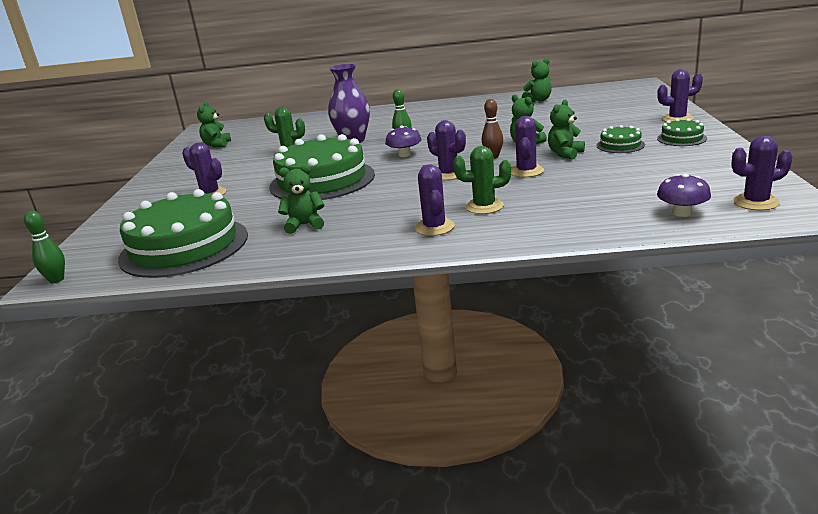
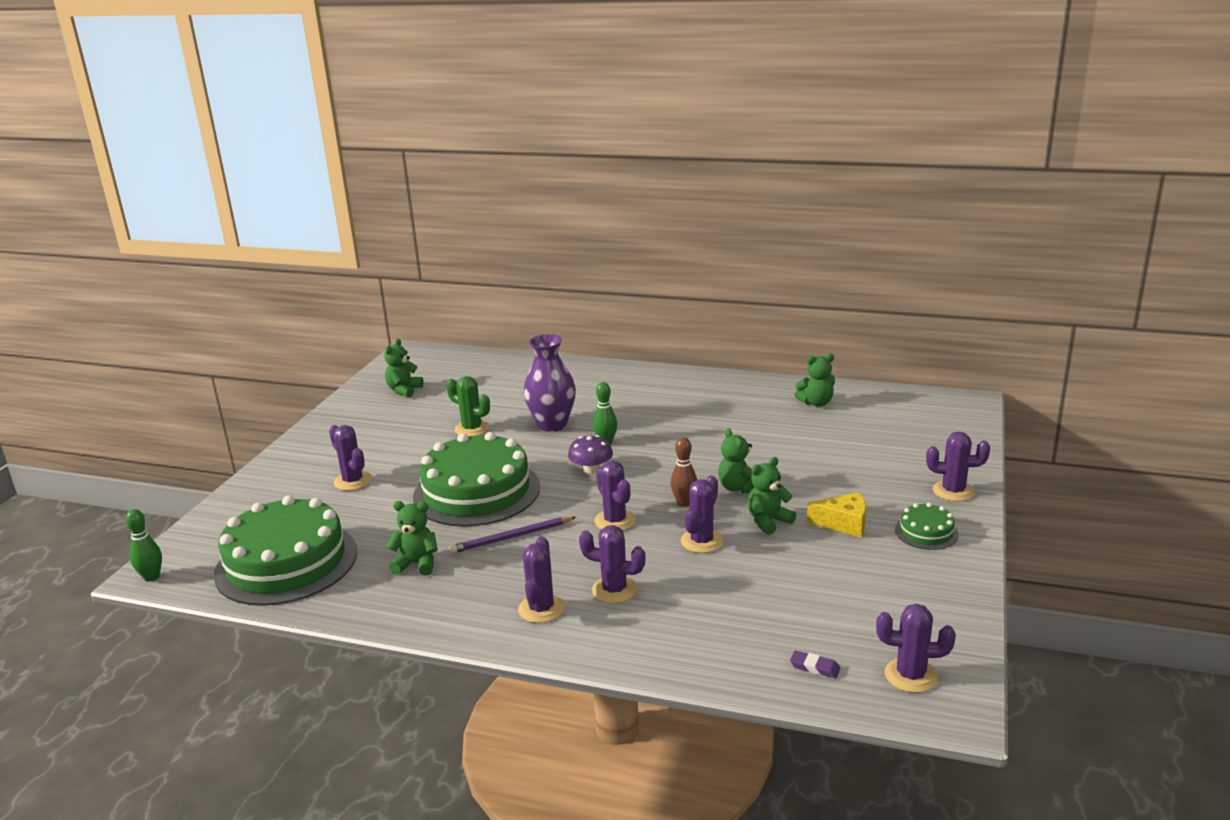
camera: 15 degrees right, 0 degrees up
(373, 197) = (511, 537): none -> purple pencil
(484, 206) = (614, 590): green cactus -> purple cactus
(620, 145) = (844, 524): green cake -> yellow cheese
(682, 213) = (814, 667): purple mushroom -> purple eraser

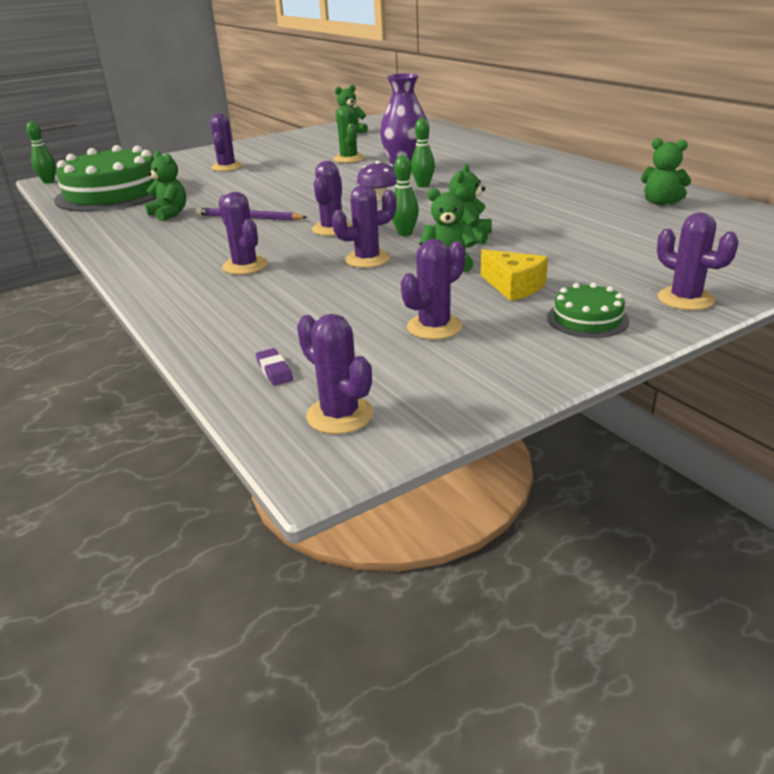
camera: 40 degrees right, 5 degrees up
(476, 491) = (281, 189): green cake -> none
(541, 609) = (180, 259): purple cactus -> purple cactus (434, 327)
(684, 503) = (405, 233): brown bowling pin -> green bowling pin

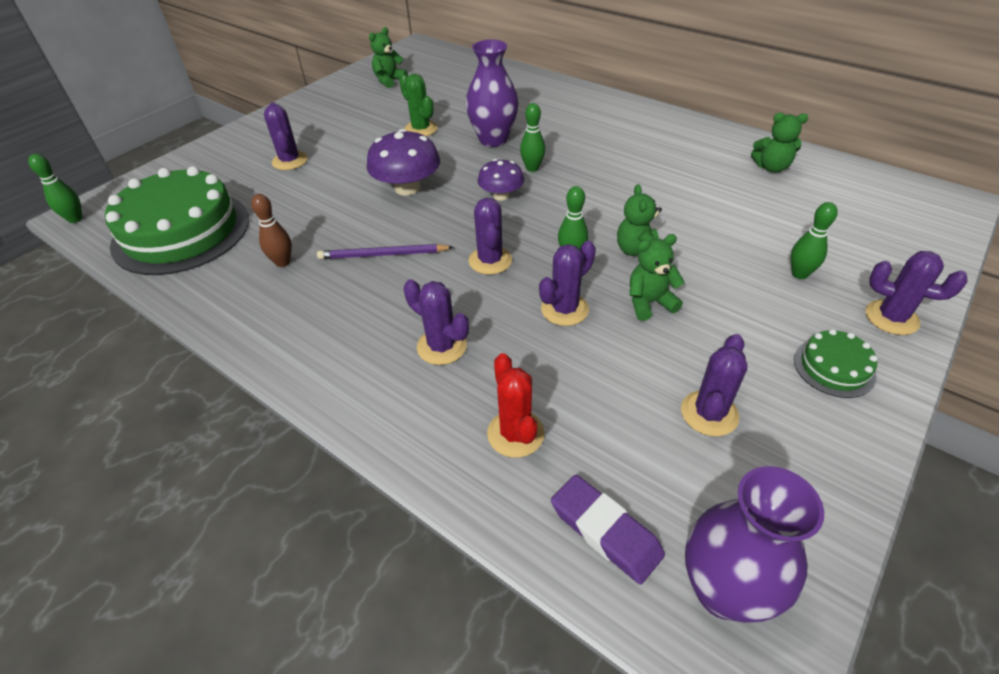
camera: 20 degrees left, 15 degrees up
(169, 214) = (283, 262): green teddy bear -> brown bowling pin
(256, 314) = (515, 433): none -> red cactus
(274, 370) = (605, 531): purple eraser -> purple eraser, size x1.88
(304, 187) = (407, 188): none -> purple mushroom
(340, 415) = (723, 590): purple cactus -> purple vase
(513, 286) = (735, 328): yellow cheese -> none
(616, 264) = (799, 274): none -> green bowling pin

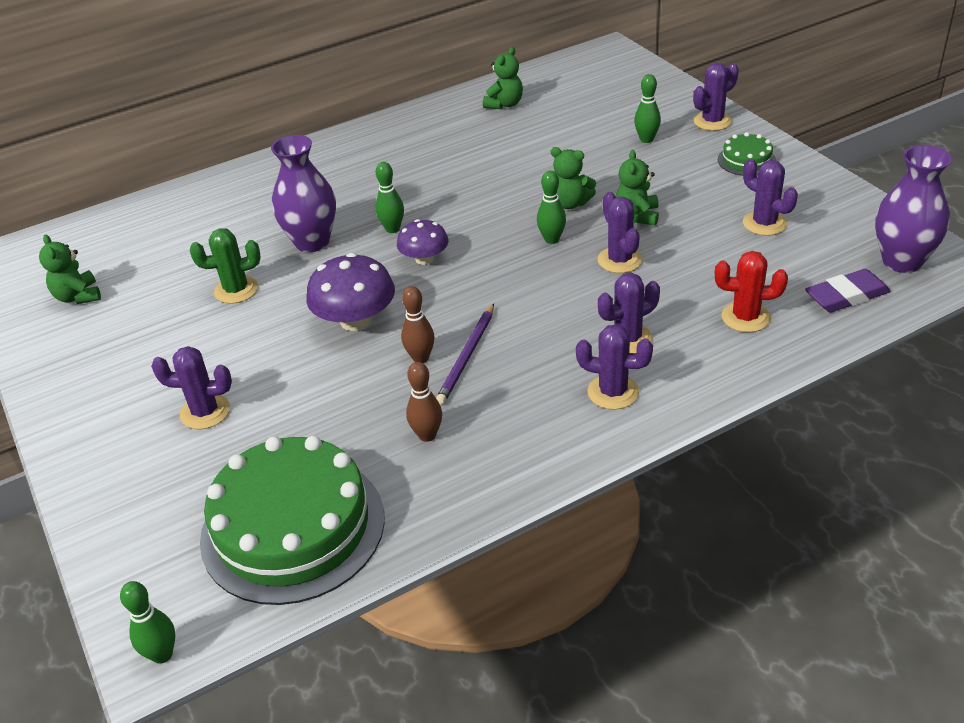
camera: 65 degrees left, 5 degrees down
(373, 232) = (420, 358): none -> brown bowling pin
(490, 260) = (526, 287): purple cactus -> purple cactus (613, 392)

